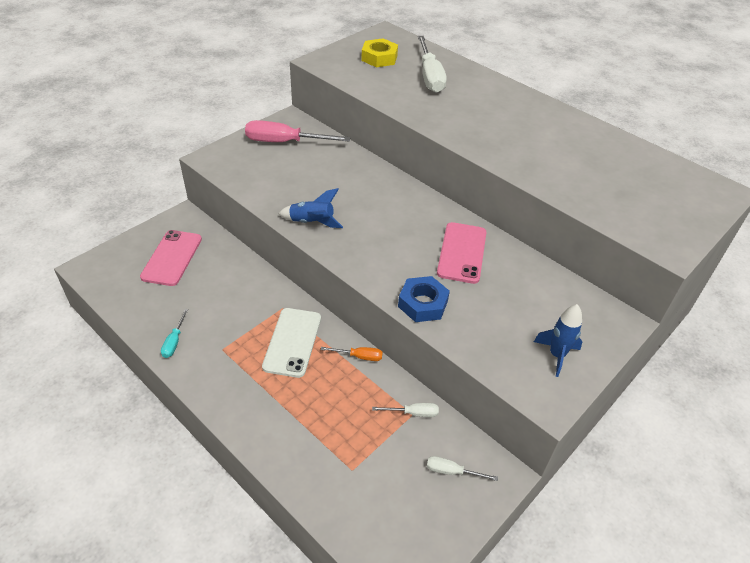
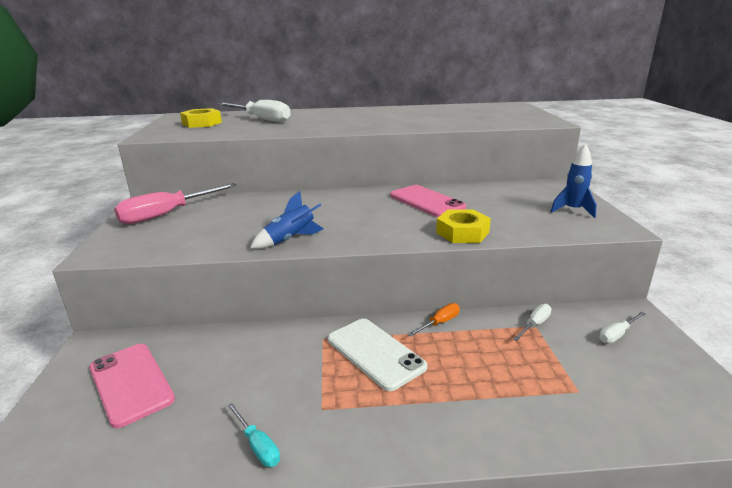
camera: 45 degrees left, 20 degrees down
(423, 304) = (462, 232): blue nut -> yellow nut

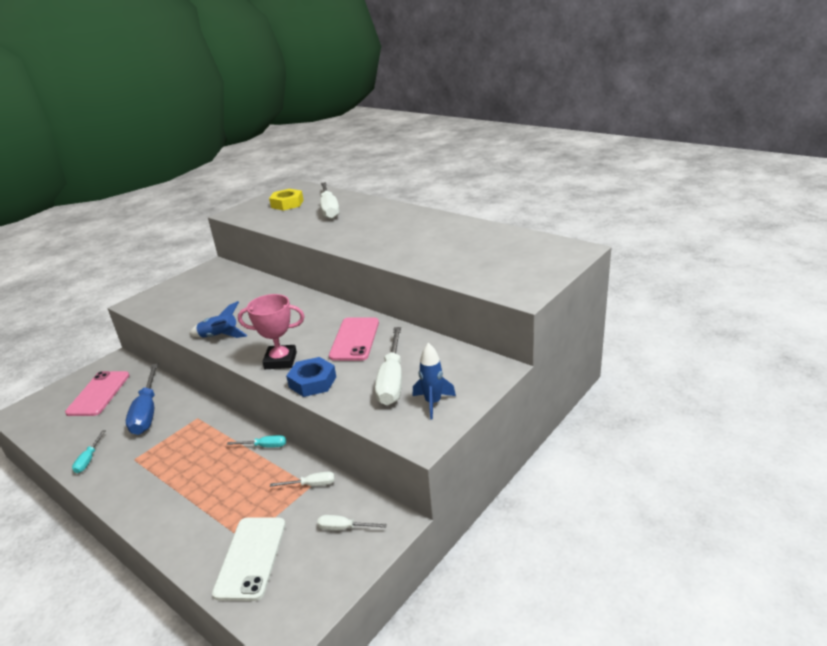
camera: 45 degrees right, 5 degrees up
(167, 214) = (206, 283): pink screwdriver -> none
(247, 364) = (147, 412): none -> blue screwdriver
(375, 353) = (202, 444): white phone -> white phone (251, 557)
(398, 232) = (280, 361): none -> pink trophy
(439, 323) = (265, 446): orange screwdriver -> turquoise screwdriver
(462, 232) = (312, 382): yellow nut -> blue nut
(516, 210) = (392, 380): none -> white screwdriver

